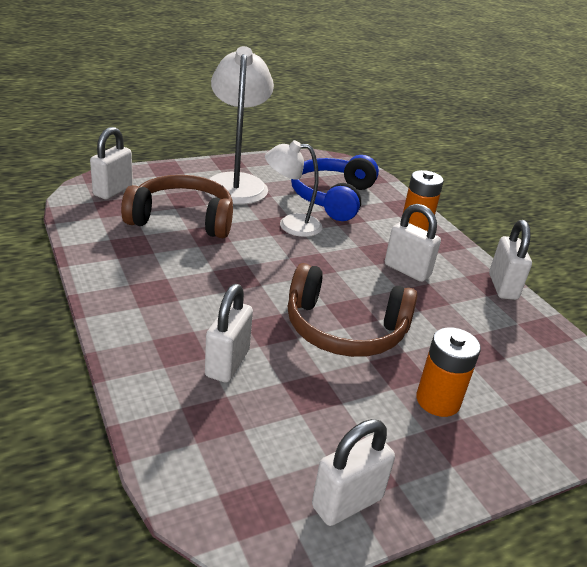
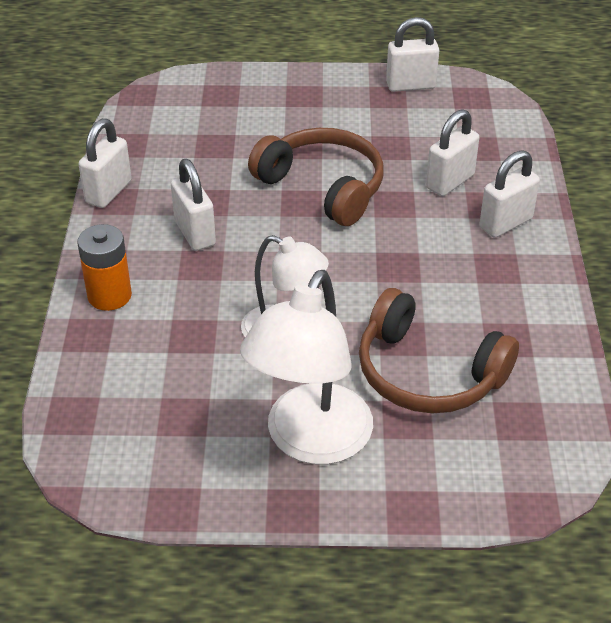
camera: 150 degrees left, 10 degrees up
(113, 191) = (515, 459): white padlock -> white padlock (505, 223)
(332, 197) = (179, 374): blue headphones -> none
(438, 400) = (293, 119): orange battery -> none

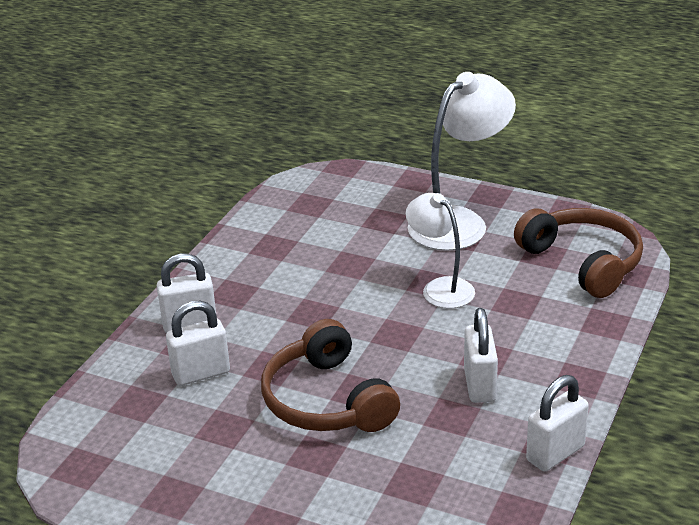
camera: 155 degrees left, 10 degrees down
(109, 295) = (579, 348): orange battery -> none
(410, 85) = (132, 503): white padlock -> none
(427, 373) = (350, 239): brown headphones -> brown headphones (583, 262)

